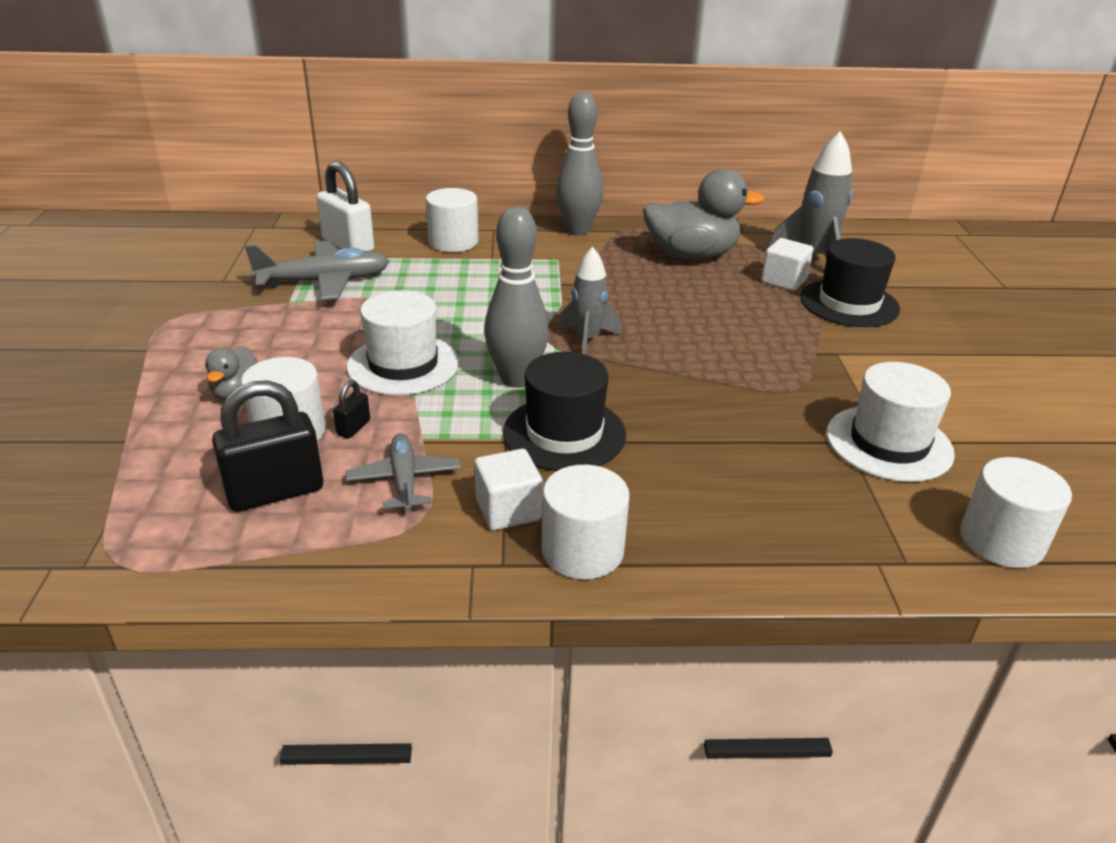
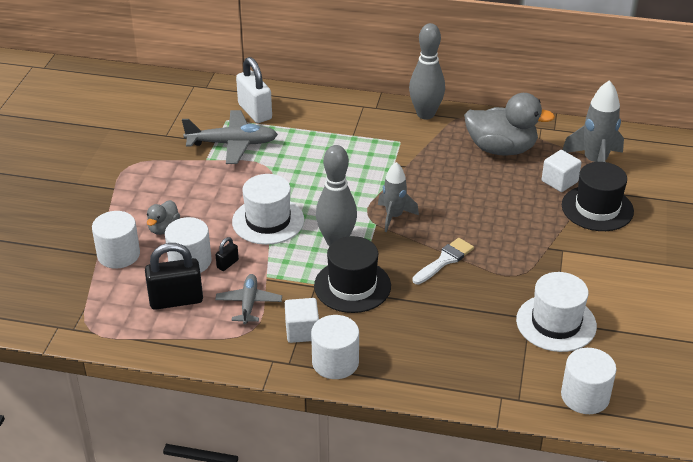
camera: 15 degrees right, 5 degrees up
(453, 242) = (330, 116): white cylinder -> white cylinder (118, 254)
(685, 384) = (444, 260): none -> white brush

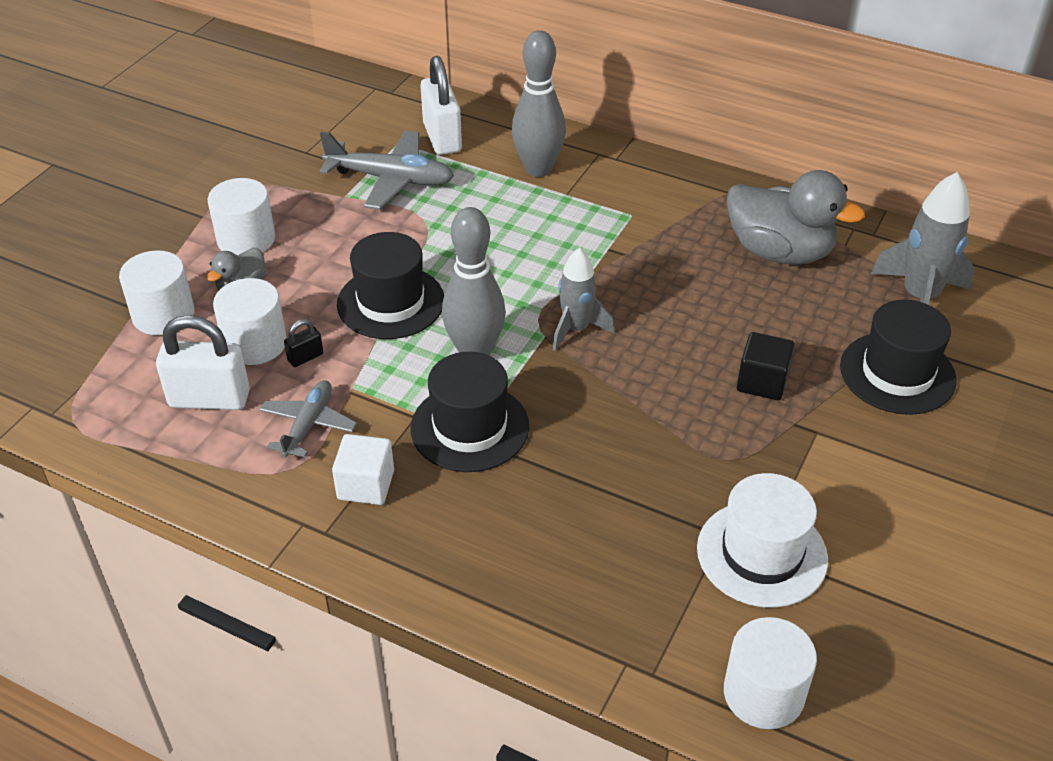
camera: 15 degrees right, 5 degrees up
(176, 300) = (209, 399): black padlock -> white padlock
(268, 221) = (391, 302): white hat -> black hat
(335, 362) = (393, 546): white cylinder -> white cylinder (246, 239)
(425, 114) = (685, 180): grey bowling pin -> grey bowling pin (538, 169)
(444, 260) = (625, 413): white brush -> none
(520, 227) = (762, 382): none -> black cube
(559, 181) = (852, 319): white cube -> none

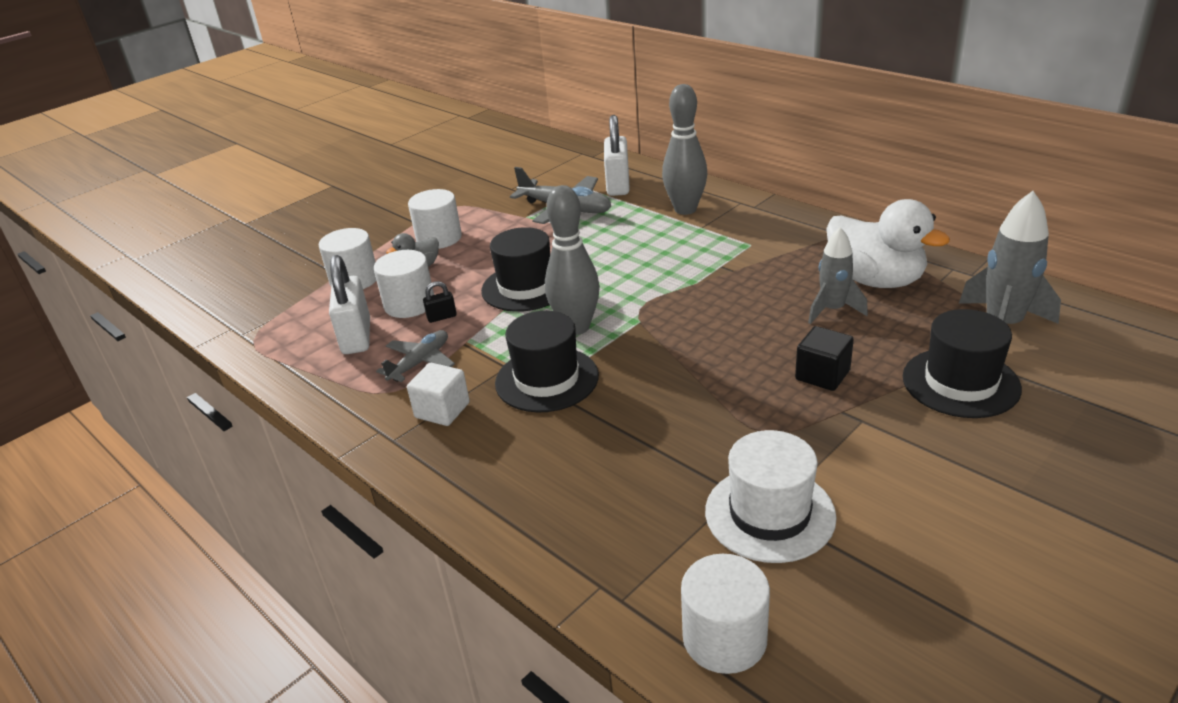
camera: 20 degrees right, 10 degrees down
(209, 399) = (356, 337): white padlock -> white padlock turned 60 degrees clockwise
(576, 329) = (668, 319): grey rocket -> grey rocket (832, 310)
(779, 252) = (875, 280): grey duck -> white duck

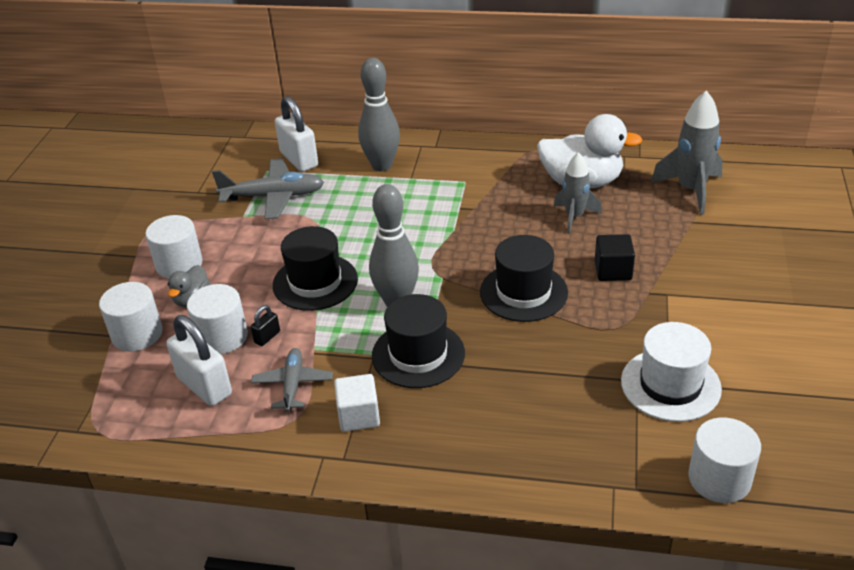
camera: 35 degrees left, 5 degrees up
(960, 382) = (701, 242): black hat -> black hat (523, 292)

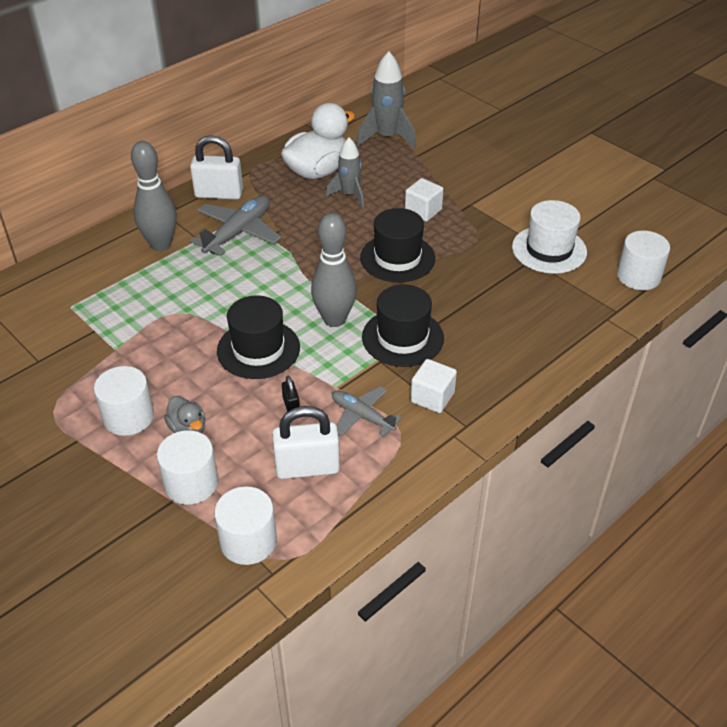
camera: 55 degrees left, 5 degrees up
(222, 337) = (259, 431): white cylinder -> white cylinder (248, 541)
(273, 197) = (114, 320): grey plane -> grey plane (238, 233)
(299, 159) = (84, 282): white padlock -> white padlock (219, 194)
(613, 270) = (423, 211): black cube -> white cube

